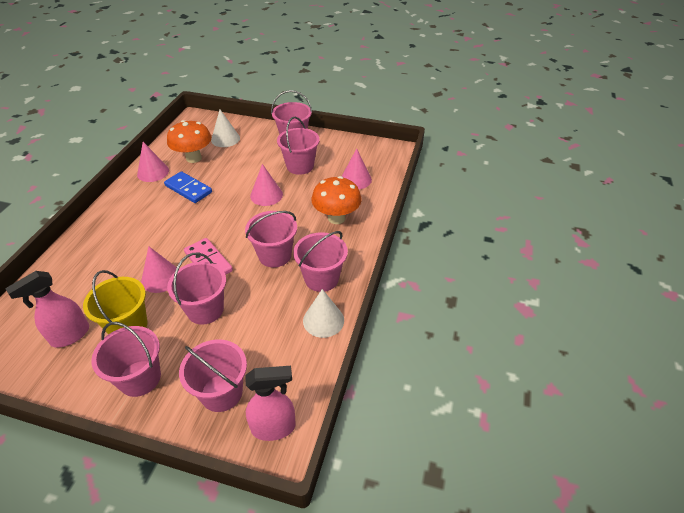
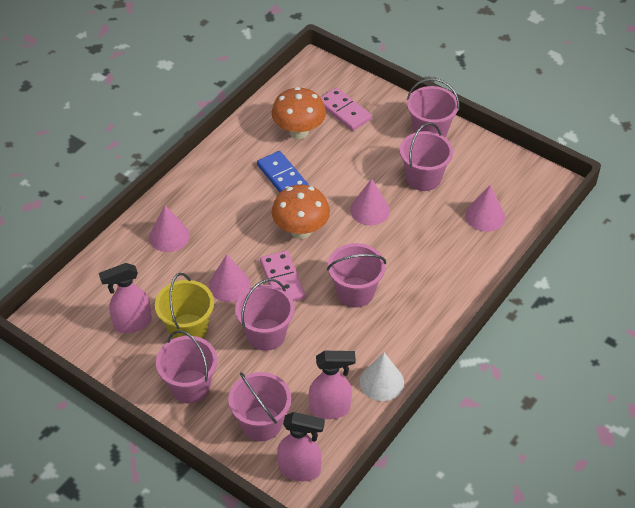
camera: 20 degrees right, 5 degrees up
(153, 172) = (247, 141): pink cone -> pink cone (169, 236)
(225, 139) = (344, 111): white cone -> pink domino
(285, 358) = (330, 409): none -> pink spray bottle
(321, 278) = (396, 335): pink bucket -> none
(336, 218) = (441, 264): orange mushroom -> orange mushroom (301, 230)

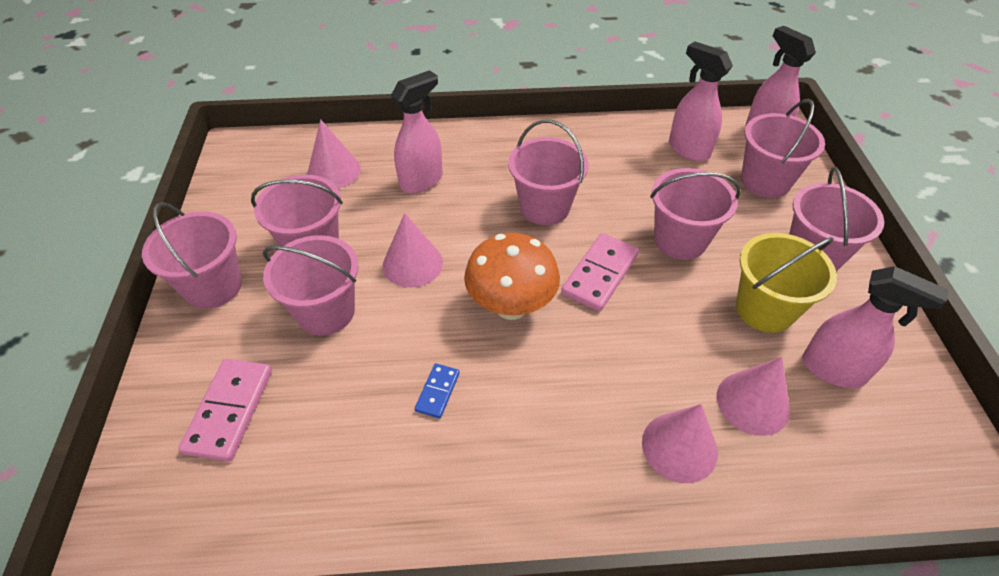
camera: 130 degrees left, 0 degrees up
(229, 285) = (665, 317): pink cone -> pink cone (753, 402)
(282, 177) = (438, 392): blue domino -> blue domino, size x0.54
(299, 132) = (323, 439): orange mushroom -> none
(370, 163) = (326, 312): none -> pink bucket
(381, 382) = (620, 136): white cone -> none
(436, 250) = (422, 181): none -> pink spray bottle

